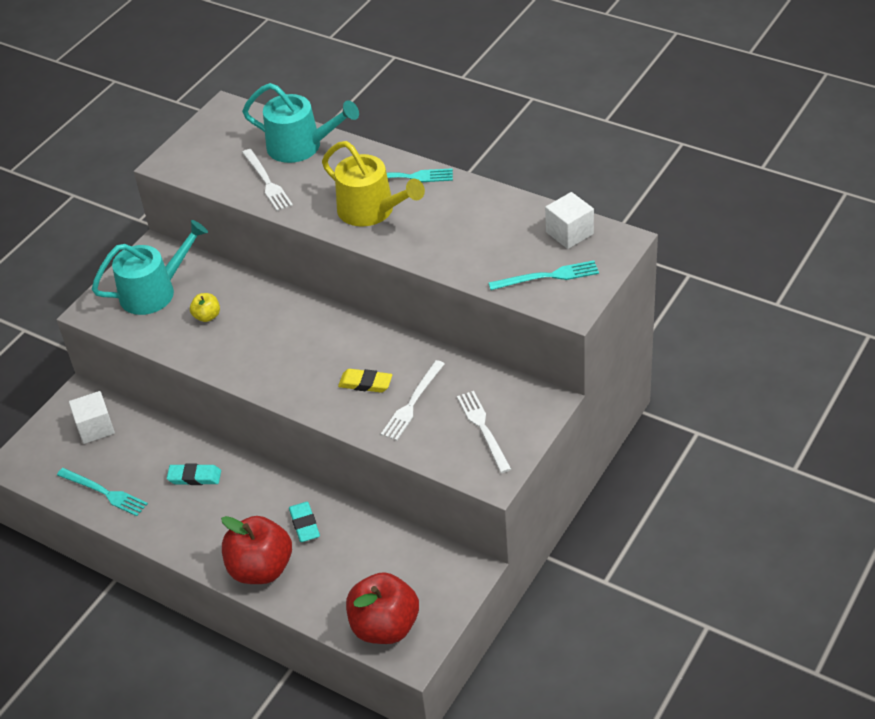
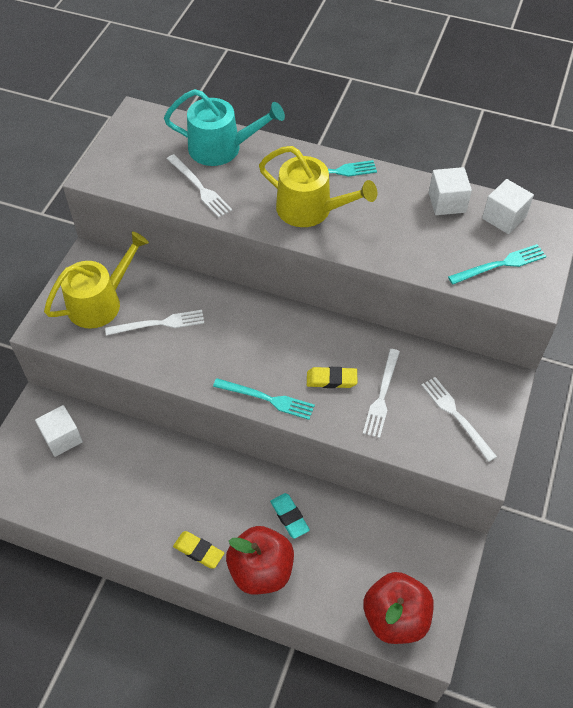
camera: 15 degrees left, 10 degrees up
(104, 492) = (88, 507): turquoise fork -> turquoise fork (267, 399)
(154, 292) = (100, 302): turquoise watering can -> yellow watering can
(194, 477) = (172, 479): turquoise eraser -> none
(203, 544) = (199, 551): none -> yellow eraser
(207, 316) = (159, 324): yellow apple -> white fork
(515, 214) = (447, 202): none -> white cube

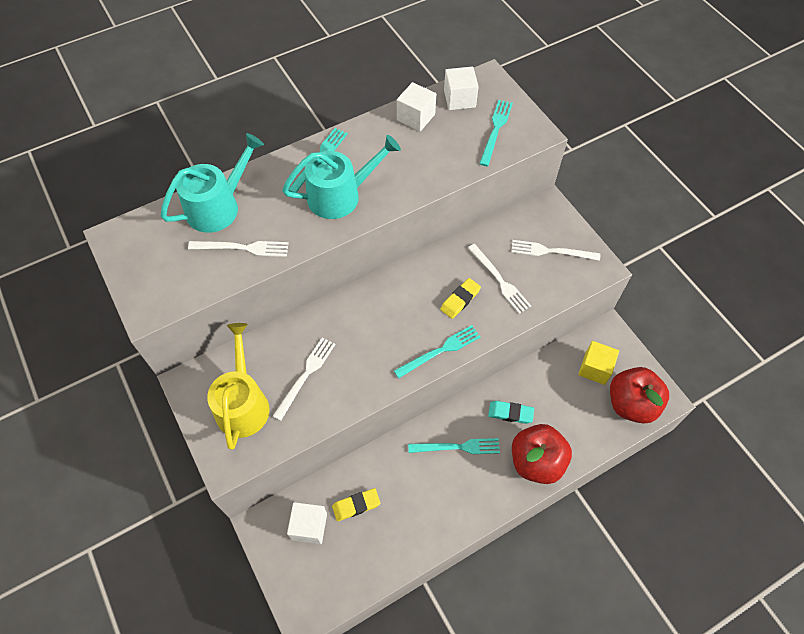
camera: 50 degrees left, 5 degrees up
(199, 551) = (489, 492): yellow eraser -> yellow eraser (356, 505)
(220, 497) = (457, 447): none -> turquoise fork
(310, 209) = (340, 196): yellow watering can -> turquoise watering can
(403, 559) = (595, 368): none -> yellow cube

